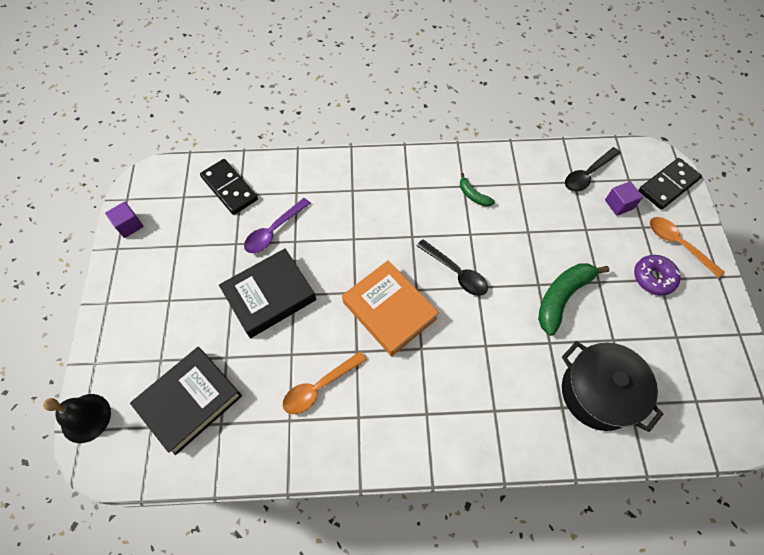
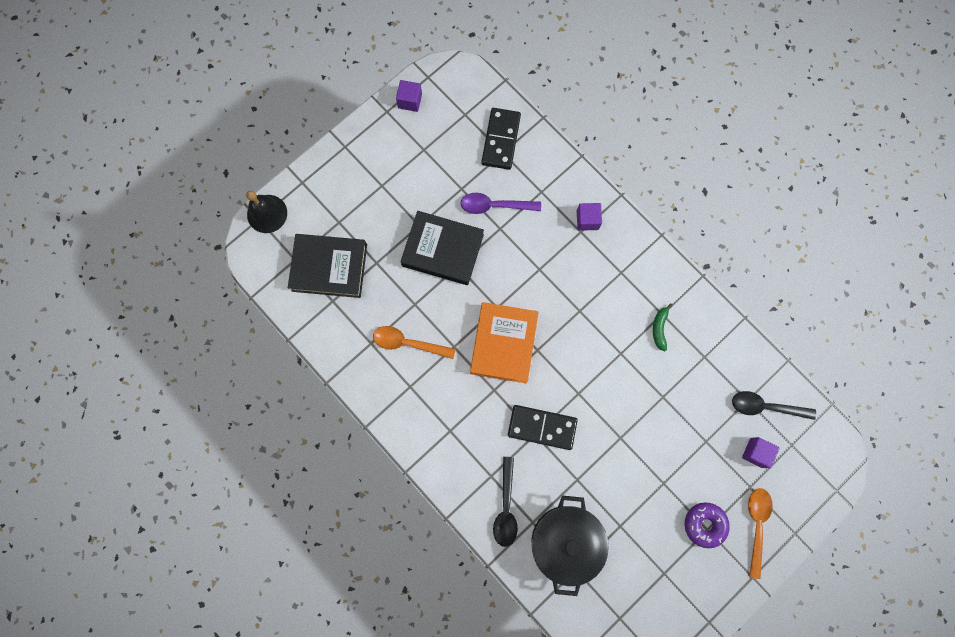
camera: 50 degrees right, 15 degrees up
(348, 180) = (587, 220): none -> purple cube
(456, 272) = (576, 368): black spoon -> black spoon (506, 507)
(562, 297) = (624, 463): green banana -> none
(668, 185) = (815, 482): black domino -> black domino (542, 427)

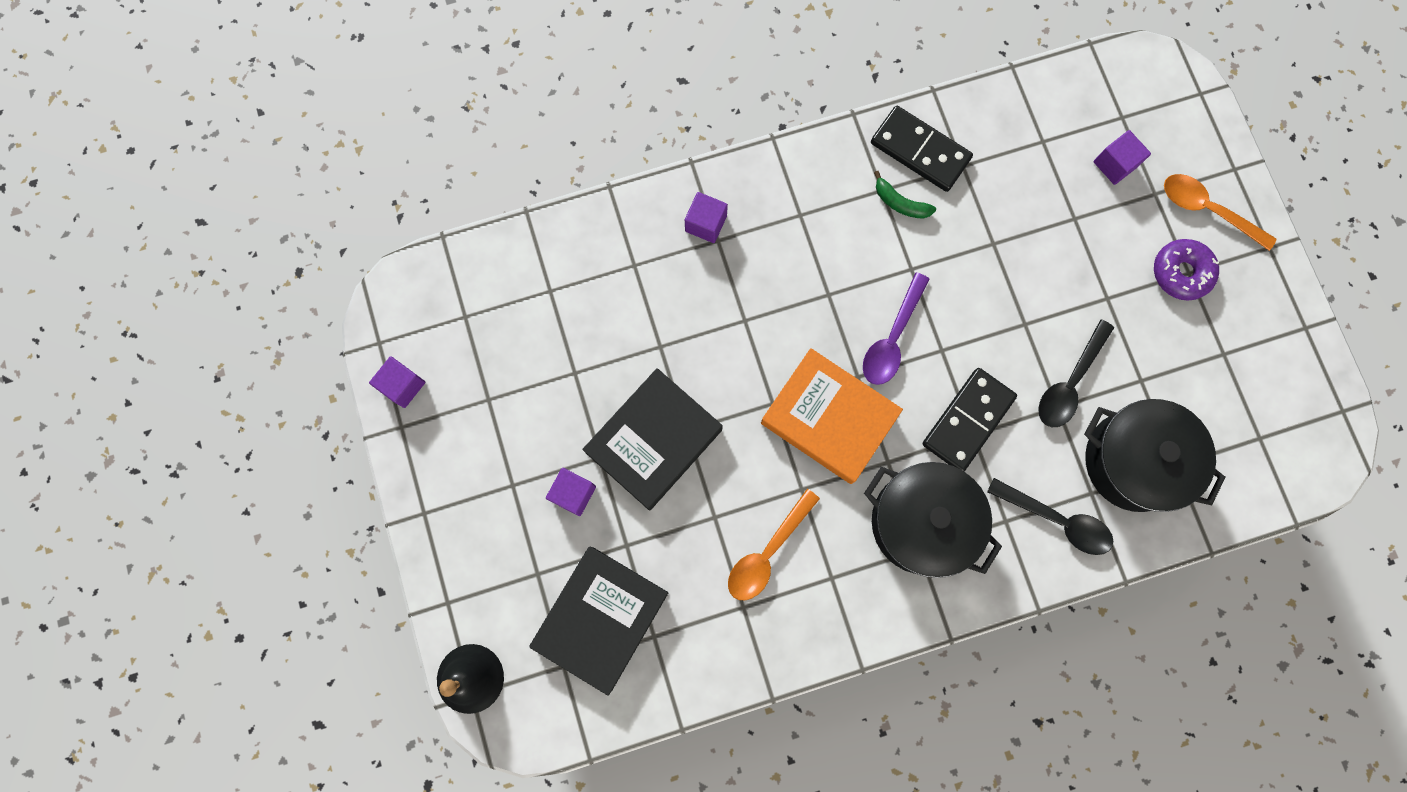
camera: 65 degrees left, 0 degrees up
(392, 220) = (573, 493): none -> purple cube
(466, 425) = (921, 522): none -> black pot
(494, 206) = (623, 338): purple spoon -> purple spoon (892, 338)
(501, 140) = (530, 285): black domino -> black domino (920, 151)
(765, 406) = (1060, 123): black spoon -> black spoon (1069, 382)

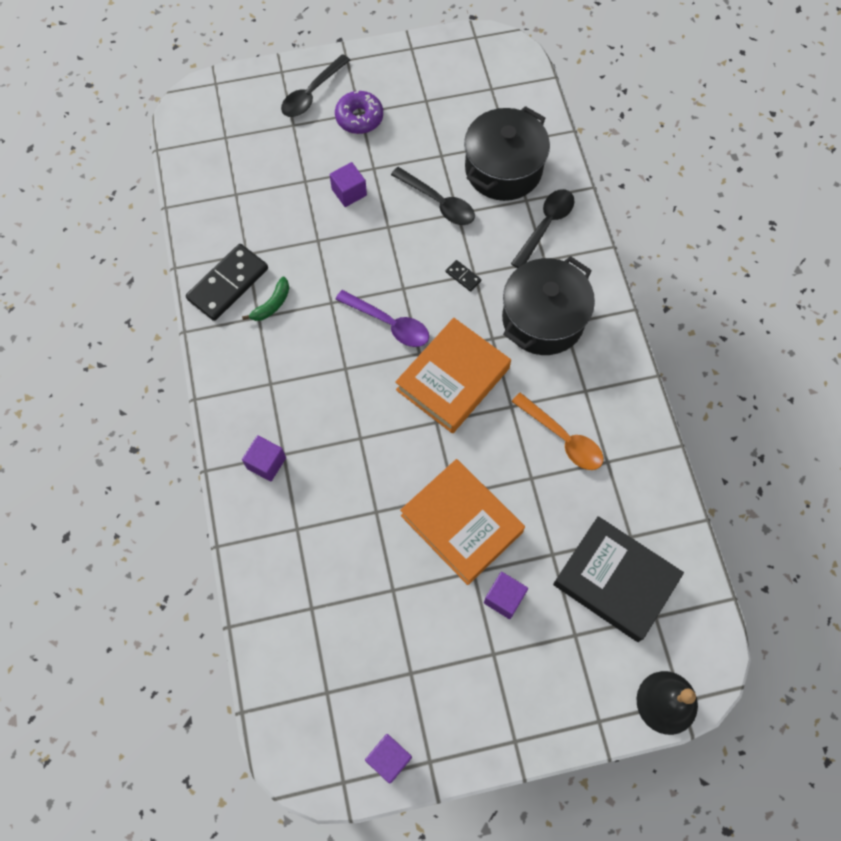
camera: 85 degrees left, 10 degrees down
(654, 441) = (461, 523): black book -> orange book
(968, 421) = (463, 276): black domino -> black domino, size x0.43
(1115, 164) = (264, 148): purple cube -> purple cube (349, 192)
(1207, 210) = (312, 94): orange spoon -> black spoon

